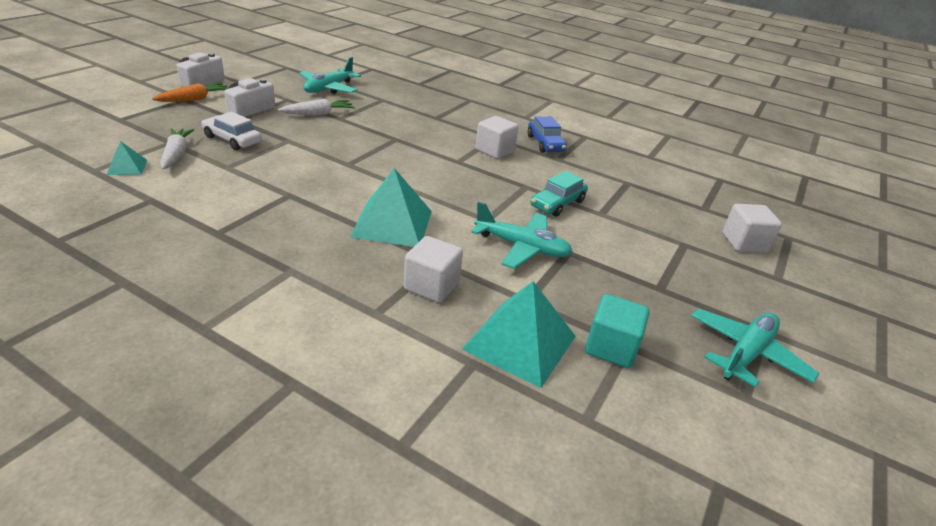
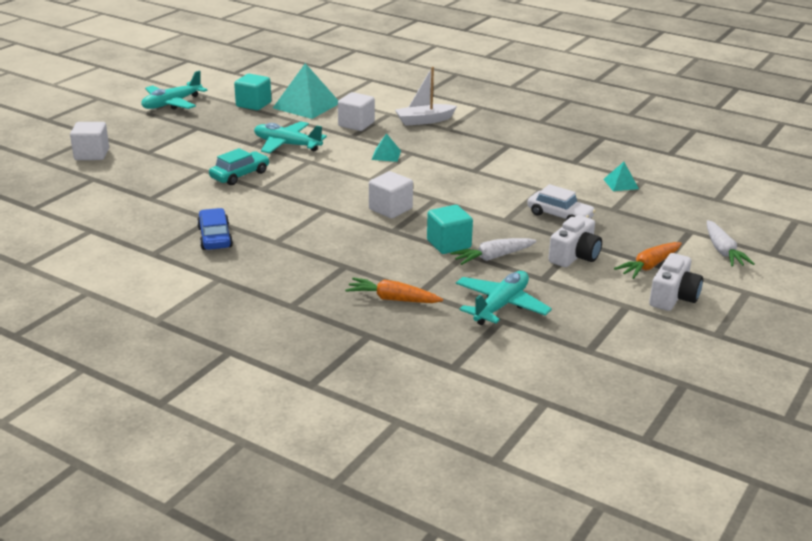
camera: 175 degrees left, 5 degrees down
(176, 154) = (594, 197): white carrot -> white carrot (723, 251)
(321, 291) = (424, 120): none -> white boat
(350, 125) = (449, 244): none -> turquoise cube
(392, 223) = (386, 155): turquoise pyramid -> turquoise pyramid, size x0.49
(402, 97) = (392, 299): none -> orange carrot
(494, 151) = (281, 223): white cube -> white cube (390, 209)

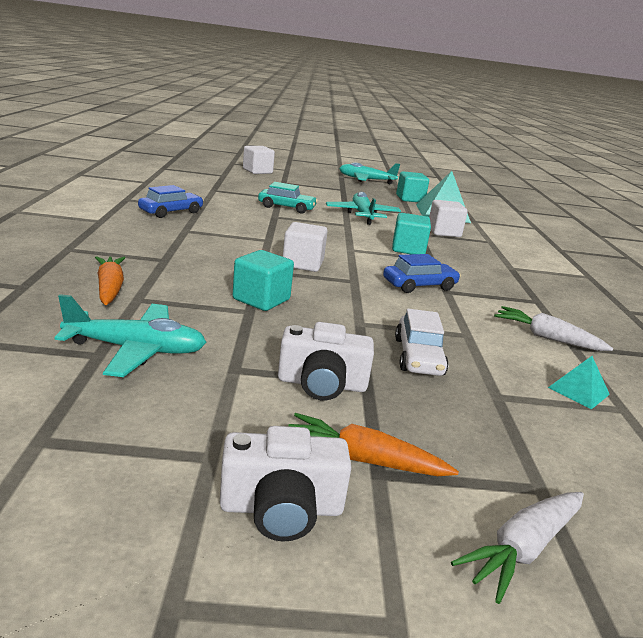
camera: 55 degrees right, 5 degrees down
(386, 155) = (408, 249): turquoise pyramid -> turquoise cube
(424, 120) = (506, 256): white boat -> none
(459, 177) = (419, 285): none -> blue car
(493, 257) = (257, 328): white carrot -> white carrot (546, 338)

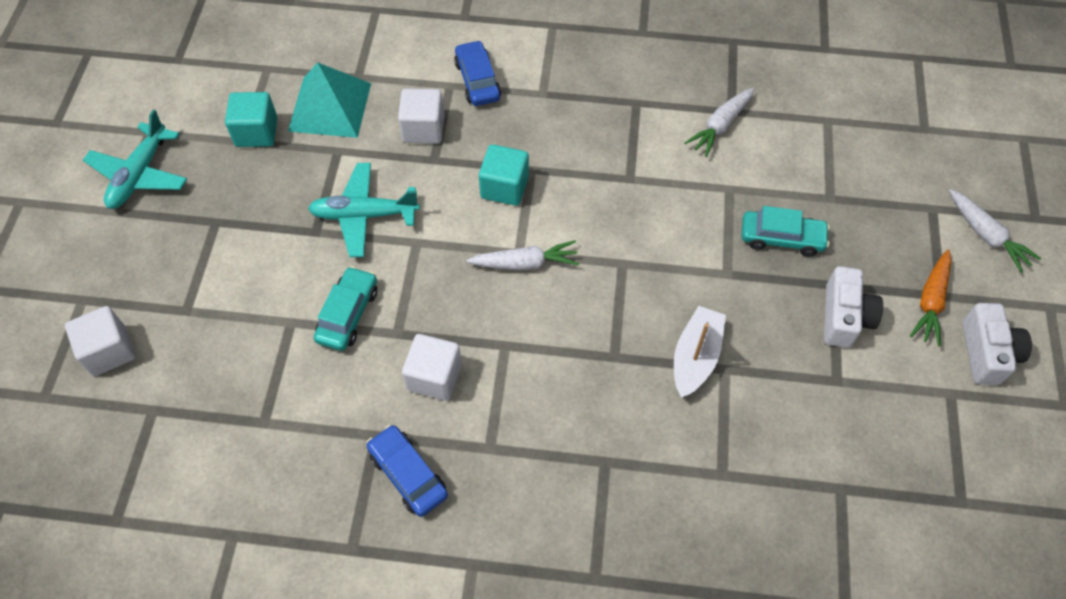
camera: 80 degrees left, 35 degrees up
(110, 288) = (701, 506): orange carrot -> none
(136, 349) = (825, 459): turquoise plane -> none
(261, 299) = (695, 357): turquoise cube -> white boat
(303, 264) = (583, 310): white cube -> white cube (434, 377)
(341, 250) = (525, 263): none -> white carrot
(418, 356) = (781, 238): white car -> turquoise car
(419, 285) = (621, 201): blue car -> blue car (477, 80)
(578, 391) = (809, 139): turquoise pyramid -> none

